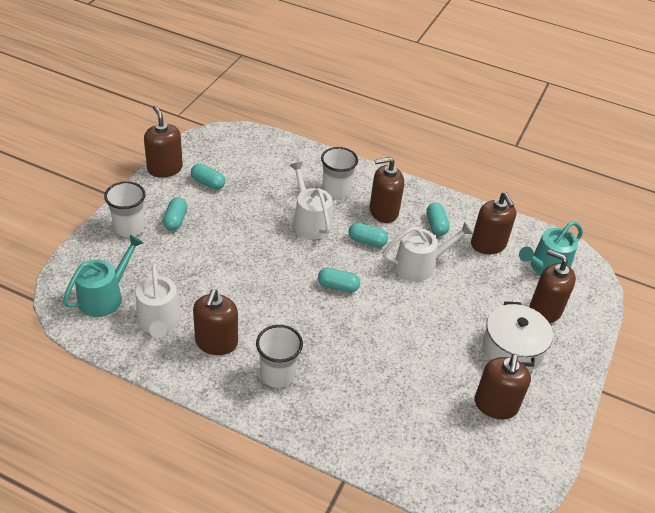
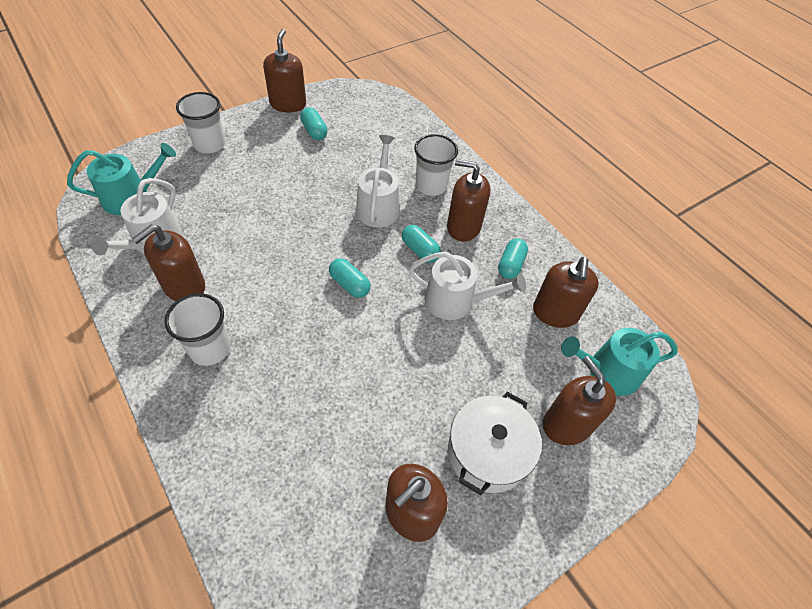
camera: 30 degrees right, 10 degrees up
(175, 220) = (254, 154): turquoise capsule -> none

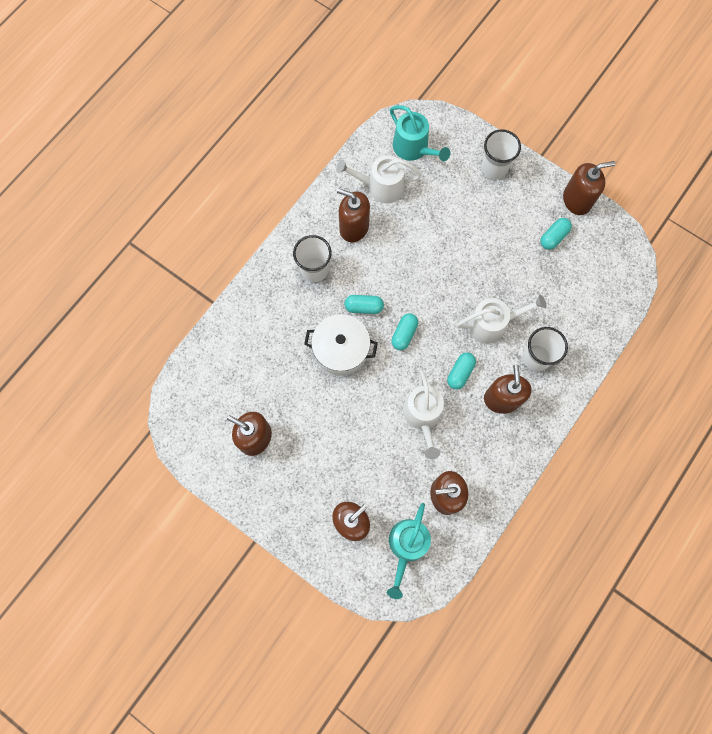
camera: 75 degrees right, 20 degrees up
(488, 452) = (311, 473): white pot -> white pot (341, 349)
(510, 265) = (478, 448): turquoise capsule -> turquoise capsule (364, 307)
(608, 372) = (407, 546): turquoise watering can -> turquoise watering can turned 135 degrees counterclockwise

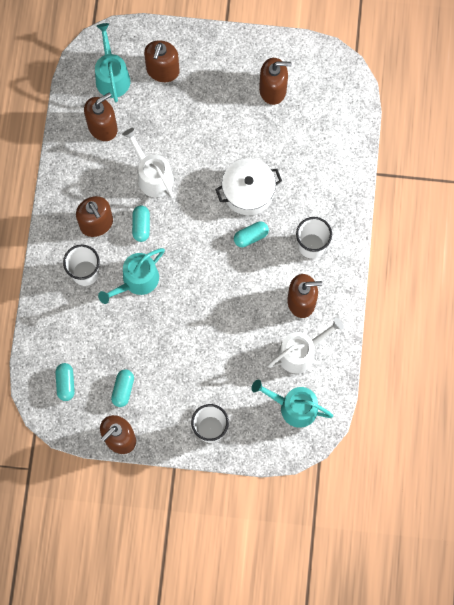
camera: 150 degrees right, 0 degrees up
(404, 334) = (204, 232): turquoise capsule -> turquoise capsule (66, 383)
(491, 324) = (137, 281): white watering can -> turquoise watering can

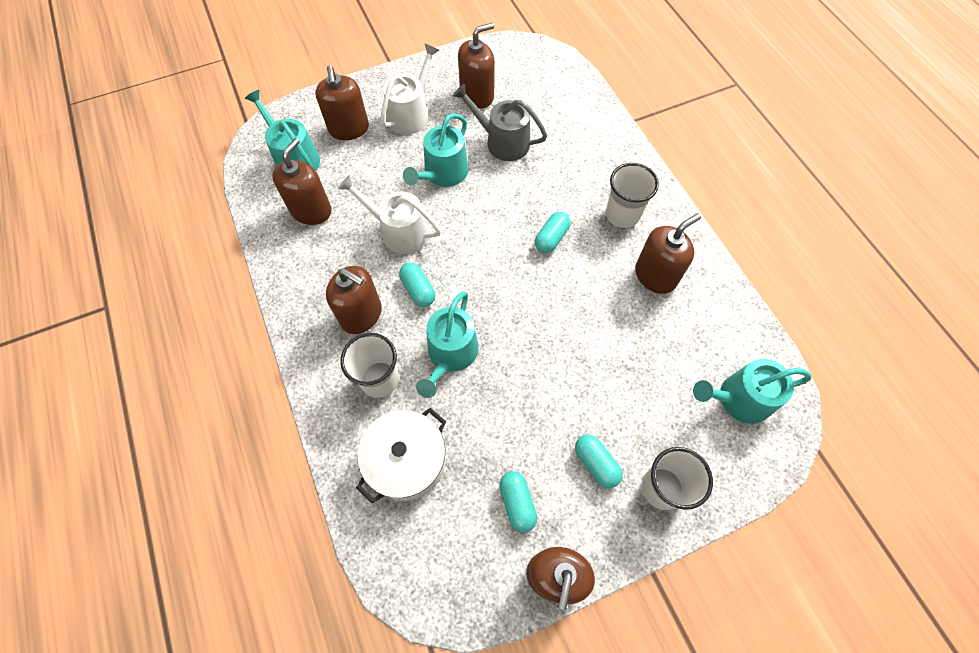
camera: 30 degrees left, 10 degrees down
(66, 383) = (434, 541): turquoise capsule -> turquoise capsule (596, 463)
(208, 145) = (443, 173): none -> turquoise watering can
(248, 192) = (517, 196): white pot -> white pot (406, 460)
(266, 141) = (502, 142): none -> grey watering can
(300, 352) = (697, 331): white watering can -> white watering can (411, 114)

